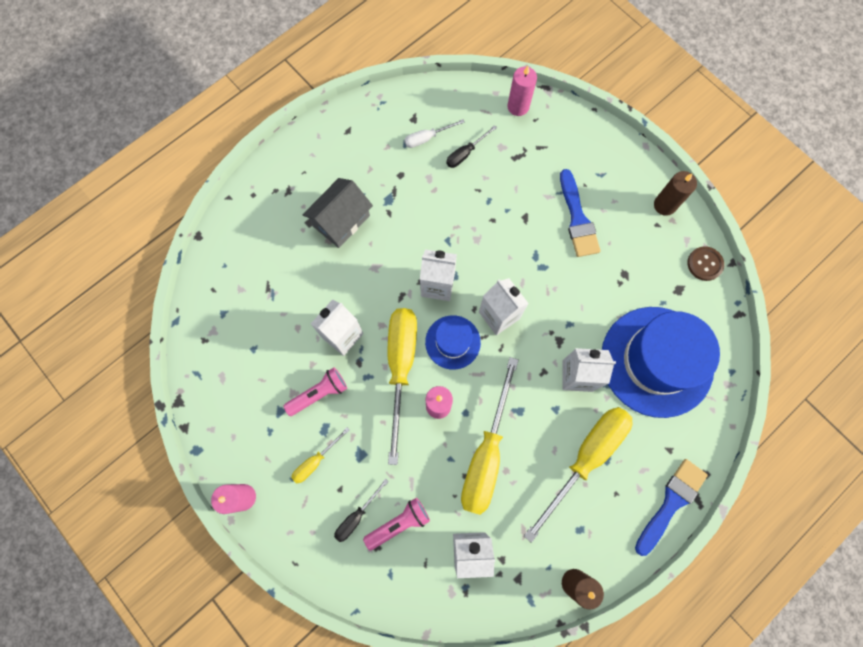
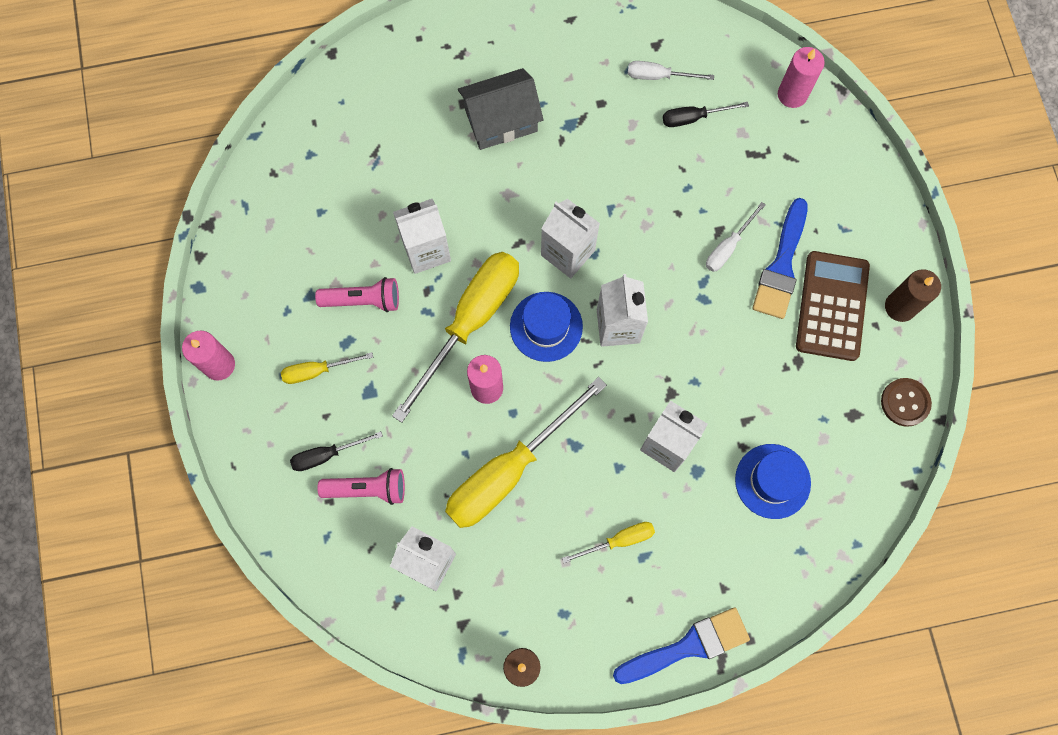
camera: 30 degrees right, 0 degrees up
(537, 225) = (728, 247): none -> white screwdriver
(585, 458) = (619, 540): yellow screwdriver -> yellow screwdriver, size x0.46
(624, 227) = (832, 306): none -> brown calculator
(656, 361) = (772, 481): blue hat -> blue hat, size x0.50

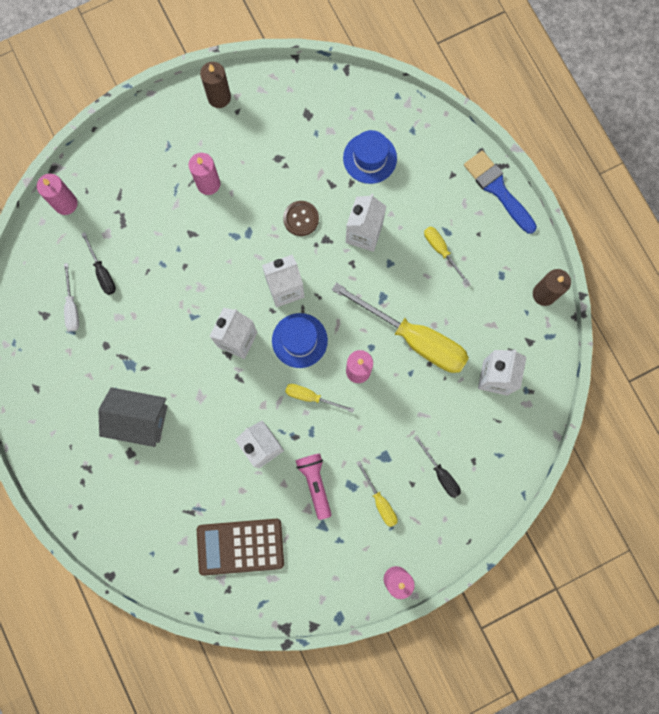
camera: 105 degrees left, 5 degrees up
(367, 489) = (456, 436): pink flashlight -> none
(470, 322) = (311, 397): yellow screwdriver -> yellow screwdriver, size x0.46
(501, 120) = (139, 419): grey house -> grey house turned 45 degrees counterclockwise
(728, 247) = (203, 224): white screwdriver -> none
(781, 266) = (208, 184): blue brush -> pink candle
(832, 306) = (230, 143): brown calculator -> brown calculator (240, 546)
(905, 402) = (289, 82): brown button -> brown button (301, 219)

